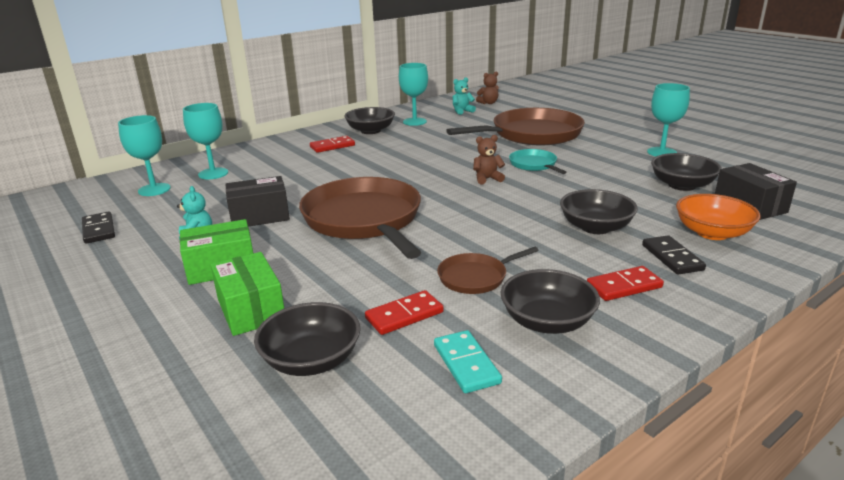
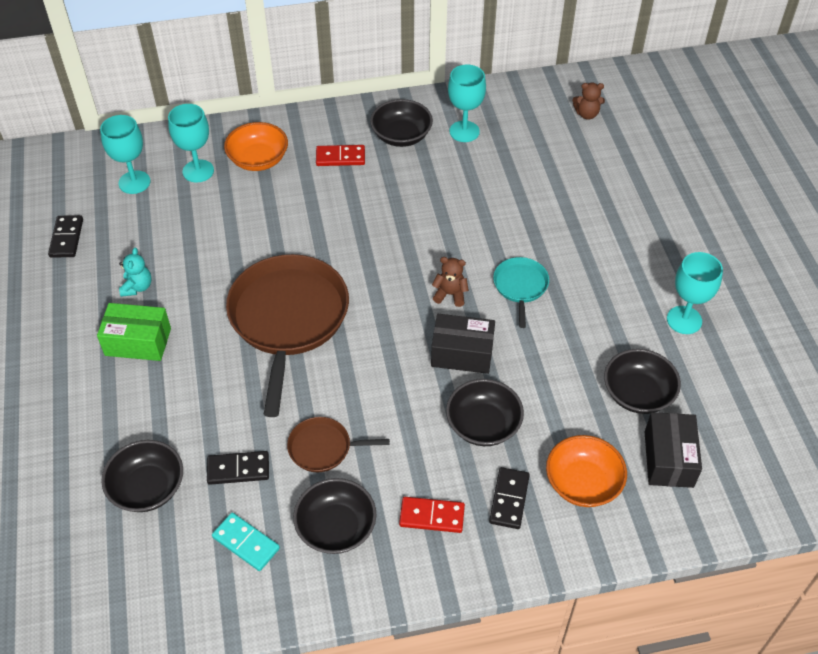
camera: 25 degrees right, 25 degrees up
(251, 310) = (135, 410): green box -> none
(260, 216) = (203, 273): black box -> black box (462, 353)
(264, 159) = (258, 159): none -> orange bowl
(404, 315) = (238, 469): red domino -> black domino
(462, 111) = (538, 125): turquoise teddy bear -> none
(466, 364) = (246, 543): turquoise domino -> turquoise domino turned 60 degrees counterclockwise
(532, 134) = (574, 217): brown pan -> none

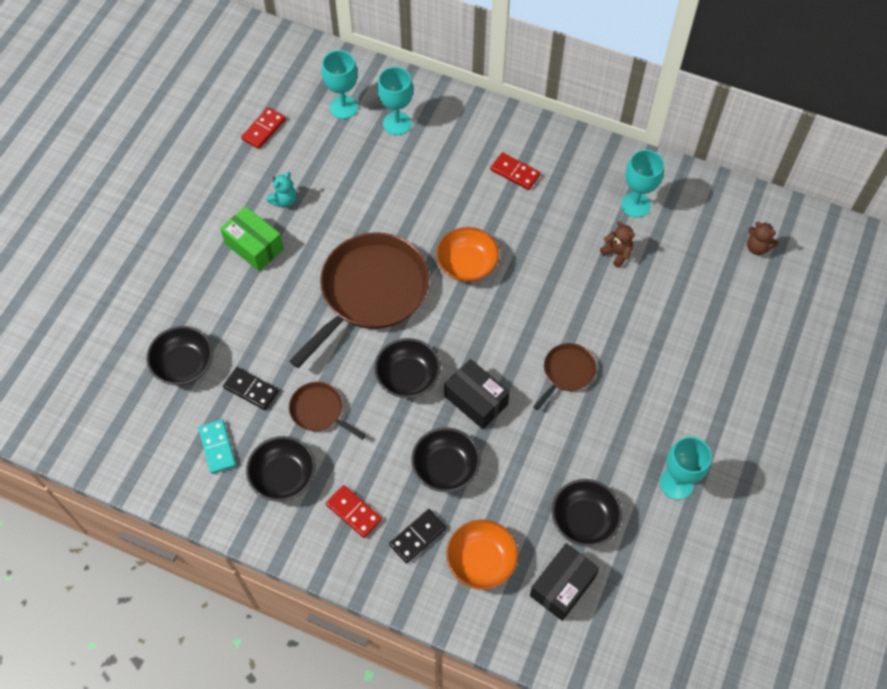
camera: 35 degrees right, 10 degrees up
(67, 238) = (264, 129): black domino -> red domino
(258, 159) = (450, 138): orange bowl -> orange bowl (467, 264)
(401, 136) = (580, 180): black bowl -> black bowl (408, 377)
(450, 294) = (506, 345): brown teddy bear -> brown teddy bear (617, 253)
(520, 286) = (567, 372): turquoise pan -> brown pan

